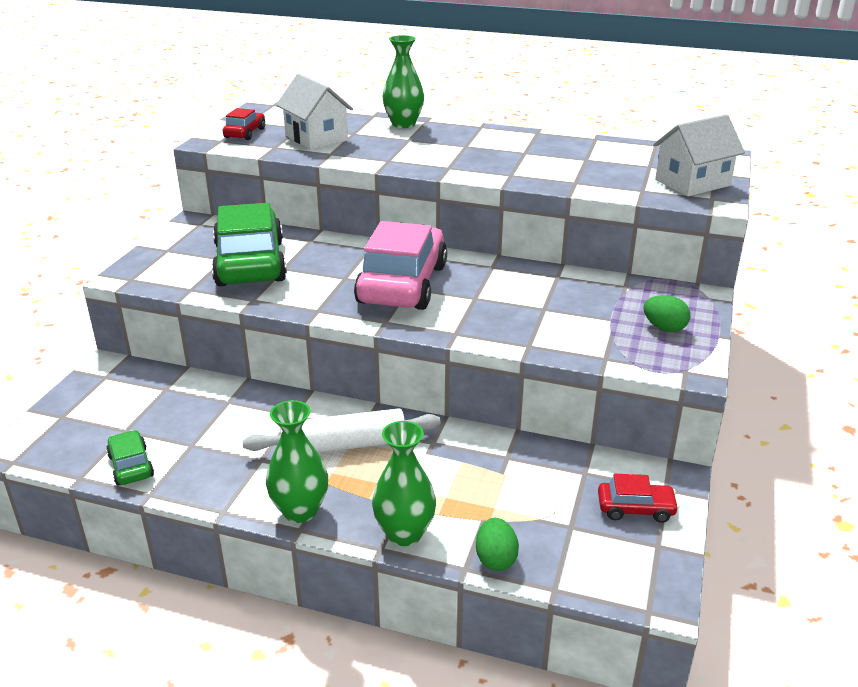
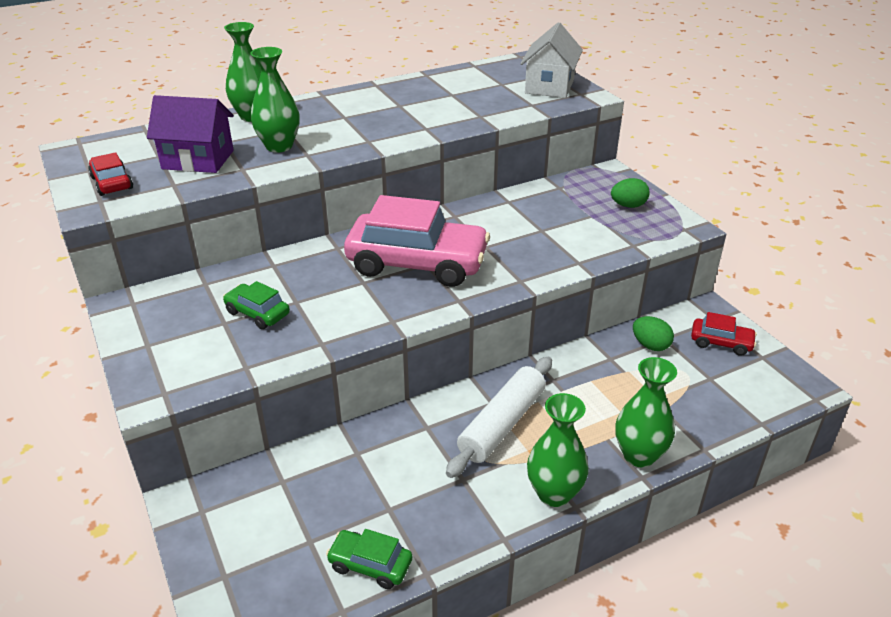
camera: 45 degrees left, 5 degrees up
(250, 263) = (257, 313): green car -> green car, size x0.45
(316, 138) = (198, 160): white house -> purple house
(381, 148) = (279, 146): none -> green vase
(402, 284) = (417, 263): pink car -> pink car turned 135 degrees clockwise
(495, 559) = (709, 430): green egg -> green egg (650, 345)
(635, 509) = (721, 342): red car -> red car turned 60 degrees clockwise

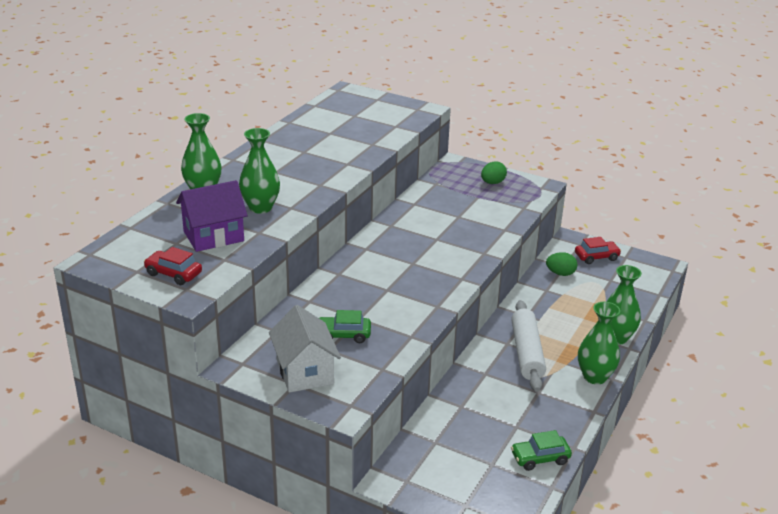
camera: 35 degrees left, 5 degrees down
(417, 263) = (406, 265): pink car -> none
(549, 86) = (390, 109): white house -> white house (305, 372)

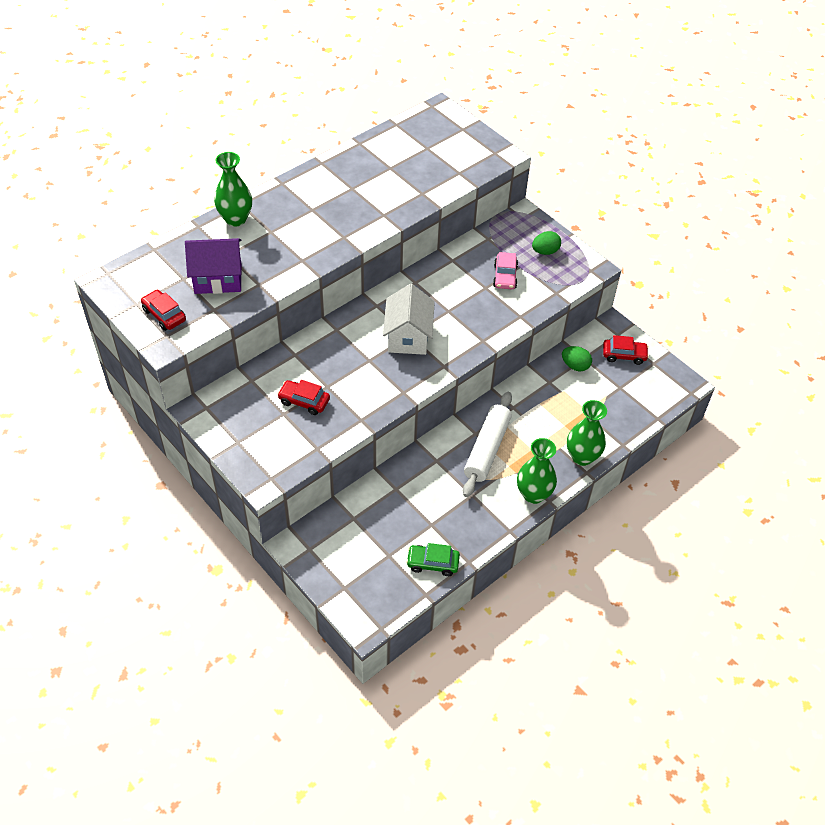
camera: 20 degrees right, 20 degrees up
(260, 208) = (275, 253): green vase -> none
(305, 372) = (252, 432): white house -> white house (408, 337)
(343, 335) = (304, 401): green car -> red car
(470, 206) = (505, 276): none -> pink car

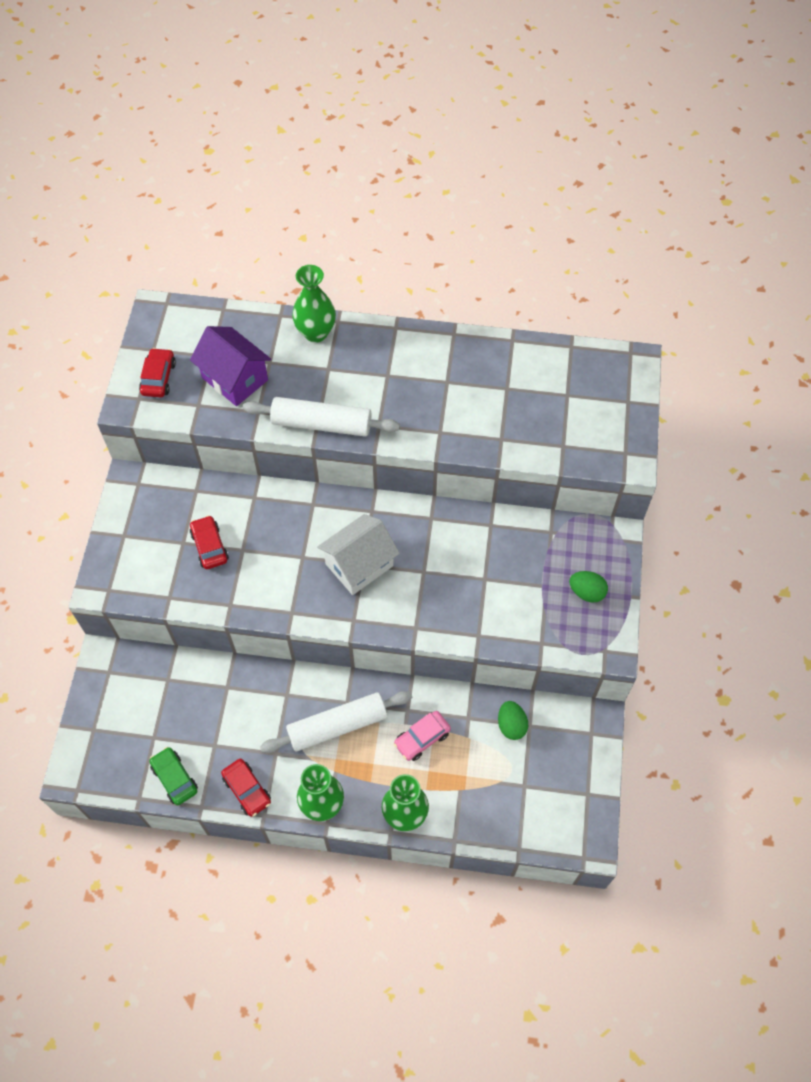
camera: 50 degrees right, 10 degrees up
(308, 261) = (321, 424): none -> white rolling pin
(505, 276) = (516, 584): pink car -> pink car (422, 738)
(624, 355) = (570, 759): red car -> red car (247, 790)

